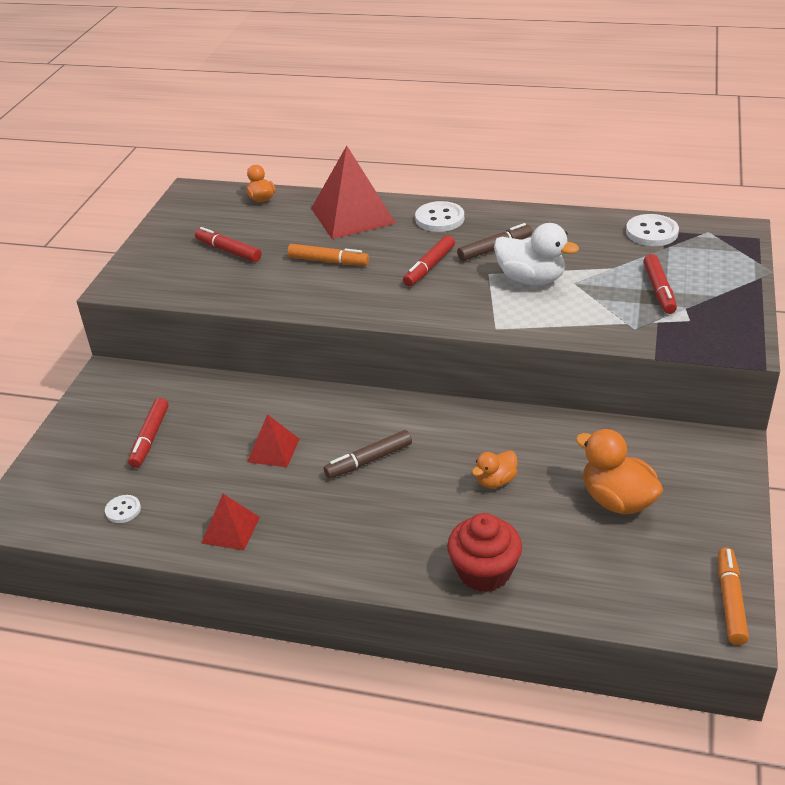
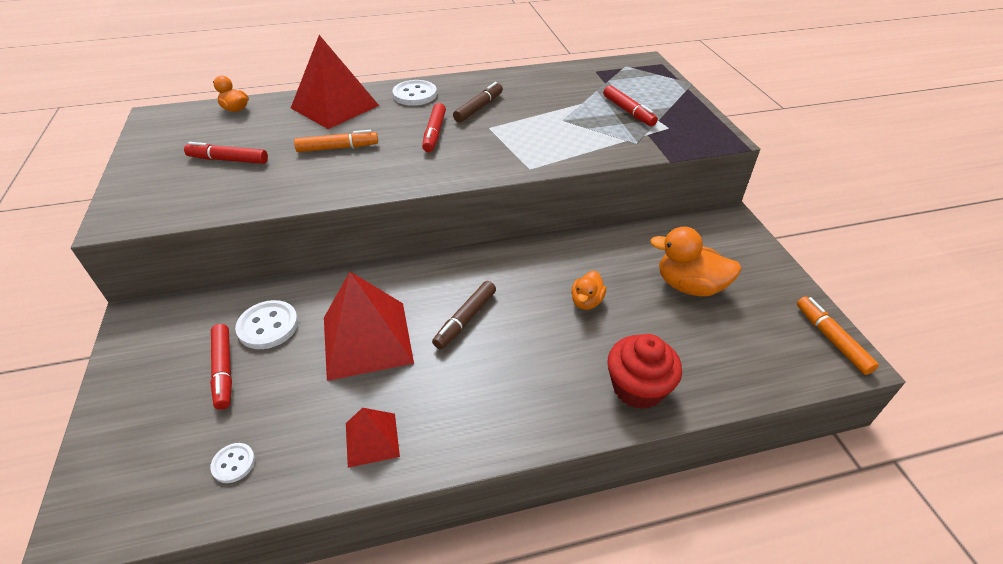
camera: 30 degrees left, 5 degrees up
(273, 450) = (367, 339): red pyramid -> red pyramid, size x1.90
(531, 279) = (526, 124): white duck -> none
(651, 232) = (587, 73): white button -> white button (268, 326)

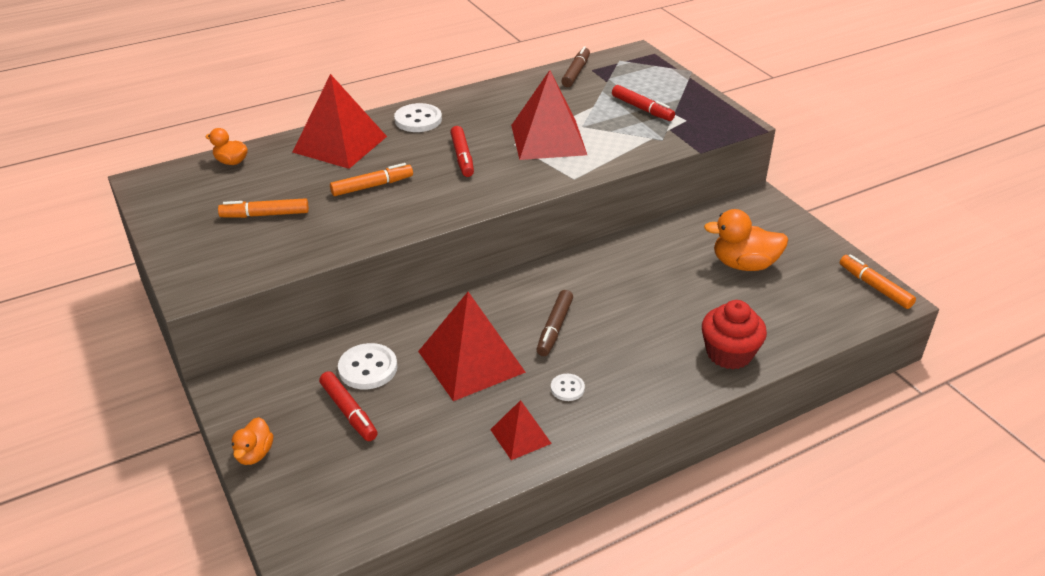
camera: 15 degrees left, 5 degrees down
(228, 160) = (265, 215): red marker -> orange marker
(233, 463) = (408, 478): white button -> white button (567, 388)
(479, 108) = (493, 125): brown marker -> brown marker (576, 72)
(523, 128) = (548, 139): none -> red pyramid
(586, 301) = (658, 294): orange duck -> orange duck (254, 454)

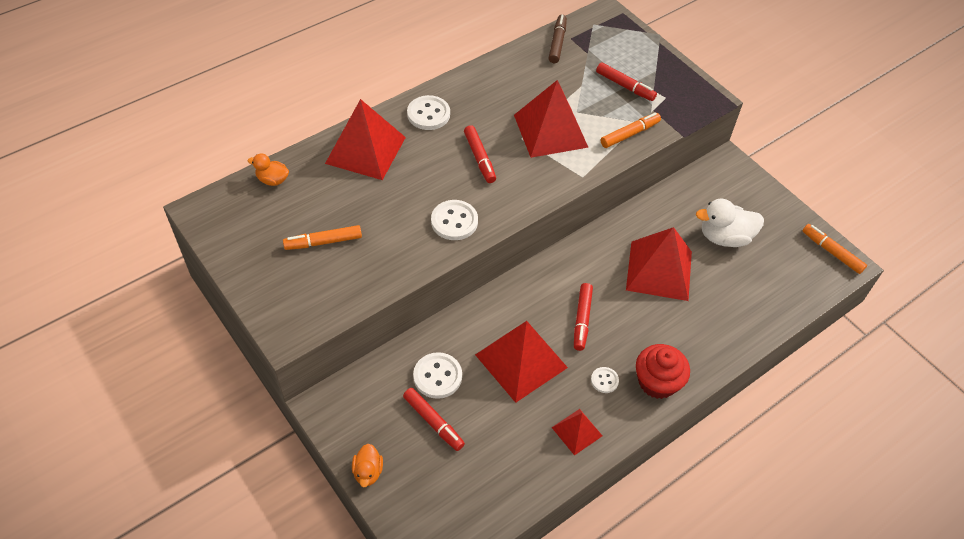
camera: 10 degrees left, 15 degrees up
(372, 186) = (409, 200): orange marker -> orange marker (630, 134)
(416, 207) = (454, 221): none -> white button
(554, 328) = (582, 319): brown marker -> red marker
(658, 289) = (659, 270): none -> red pyramid
(729, 353) = (726, 332): red cupcake -> red cupcake (657, 382)
(744, 264) = (724, 237): orange duck -> white duck

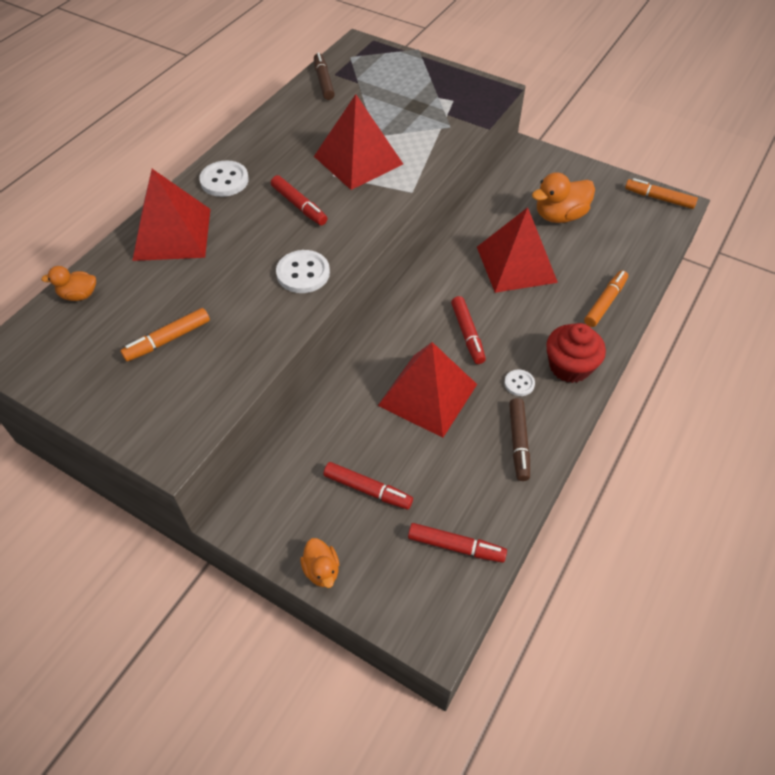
camera: 20 degrees left, 0 degrees up
(437, 376) = (349, 441): white button -> none
(577, 431) = (518, 442): red pyramid -> brown marker
(625, 86) = (409, 101): red marker -> red marker (456, 546)
(630, 134) = (437, 141): orange marker -> orange marker (605, 302)
(724, 237) = (559, 216): white duck -> orange duck

